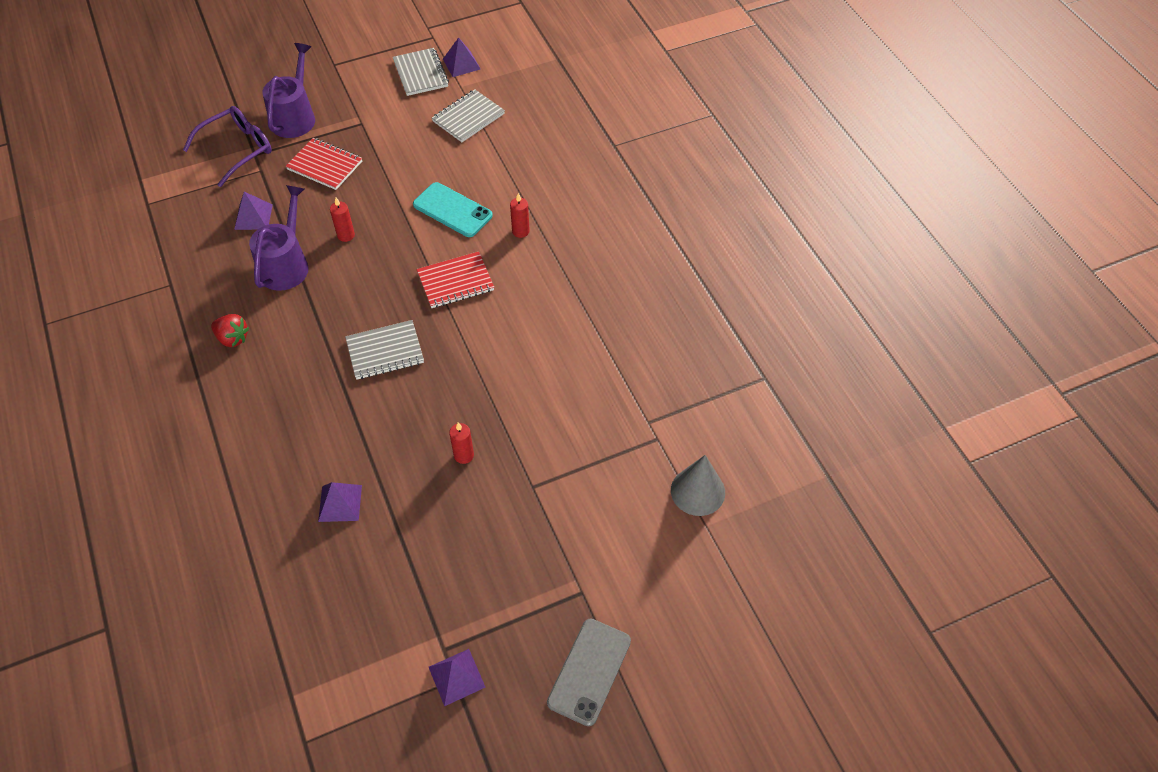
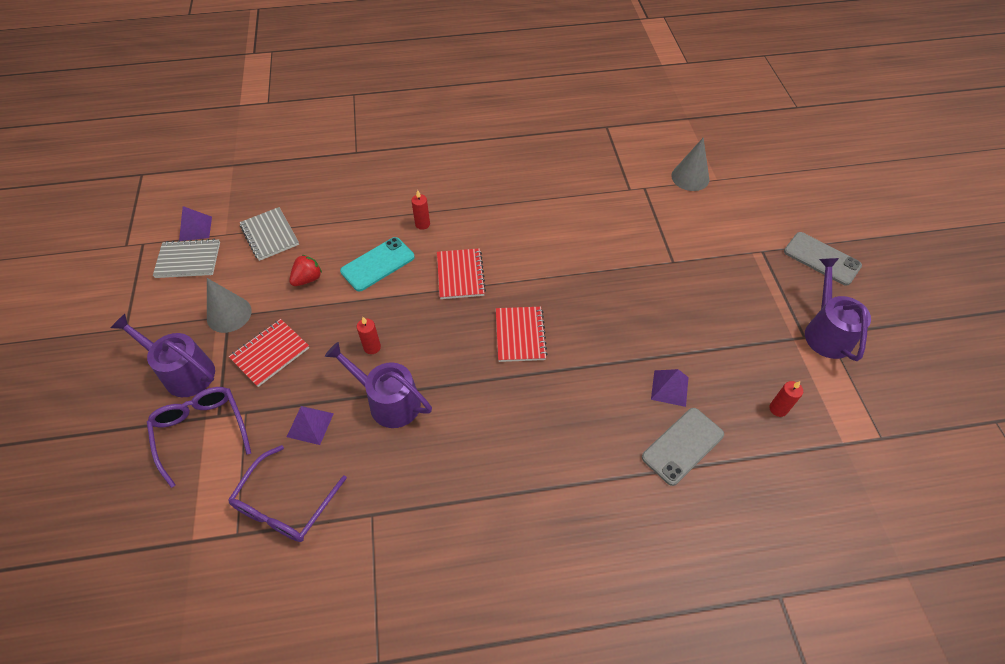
camera: 75 degrees left, 0 degrees up
(175, 225) = (285, 504): none -> purple glasses
(233, 338) = (466, 458): red strawberry -> red strawberry (308, 279)
(267, 523) = (682, 446): none -> grey phone
(363, 123) = (229, 314): none -> grey cone
(385, 351) = (520, 335): grey notebook -> red notebook
(456, 677) = (826, 332): purple pyramid -> purple watering can
(464, 455) = (638, 298): red candle -> red candle (778, 409)

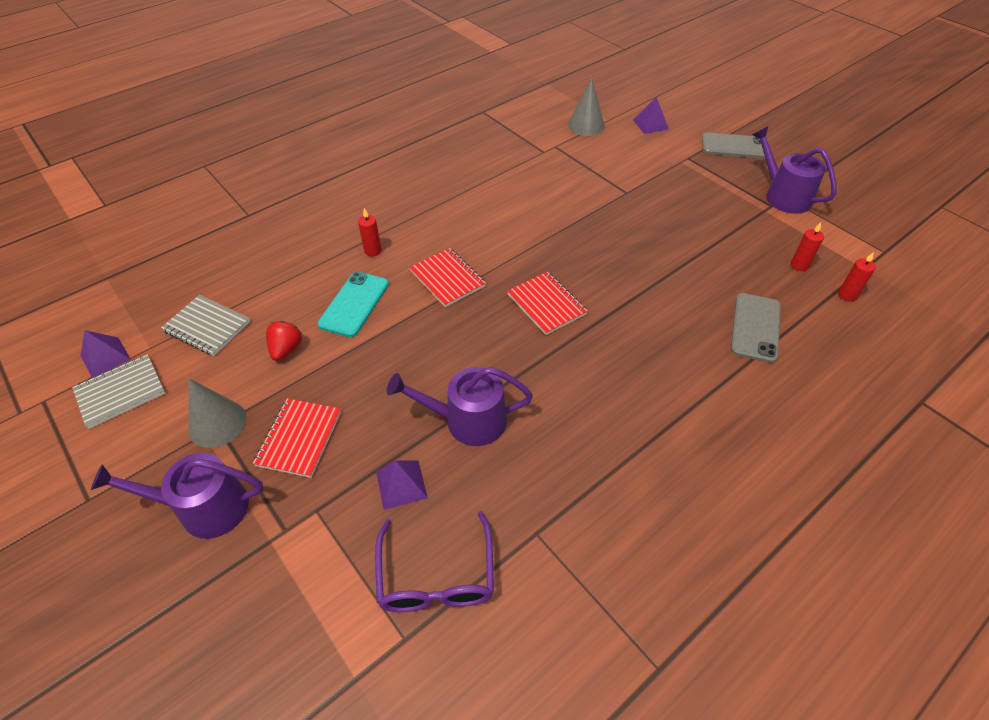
camera: 30 degrees left, 5 degrees down
(201, 432) = (277, 557): purple glasses -> none
(372, 347) = (409, 380): red candle -> red candle (847, 295)
(669, 388) = (707, 288): purple pyramid -> purple pyramid (650, 124)

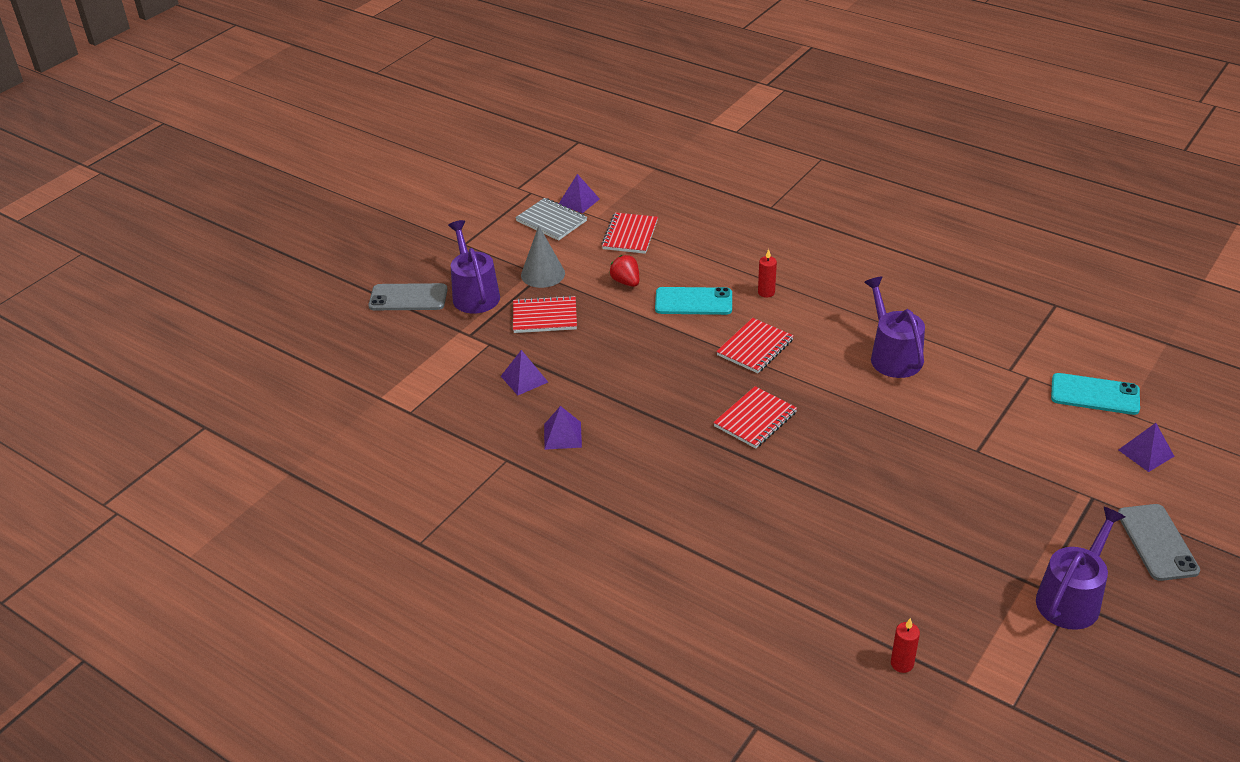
camera: 75 degrees right, 10 degrees down
(207, 327) = (630, 235): grey notebook -> red notebook
(286, 349) = (626, 282): red strawberry -> red strawberry turned 120 degrees counterclockwise
(436, 576) = (457, 416): purple glasses -> none
(468, 420) = (596, 399): purple watering can -> purple watering can (893, 356)
(514, 466) = (562, 435): none -> purple pyramid
(586, 125) = (1095, 394): grey cone -> turquoise phone
(755, 327) = (803, 581): grey phone -> grey phone (408, 298)
(799, 265) = (932, 617): red candle -> none

